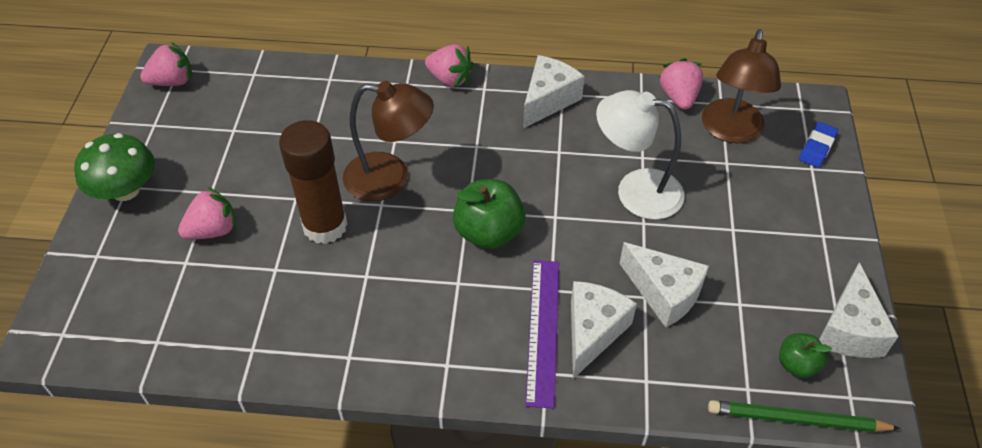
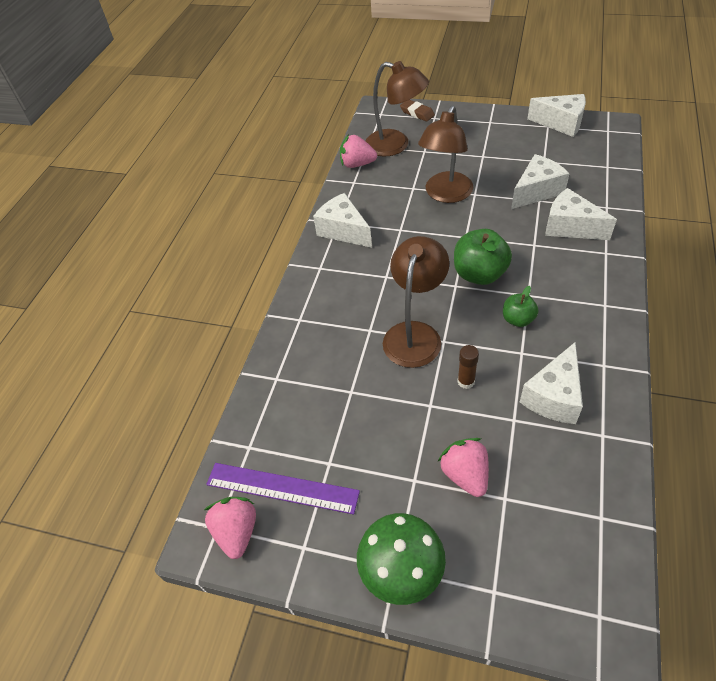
camera: 75 degrees left, 0 degrees up
(304, 305) = (554, 396): none -> white cheese
(325, 226) = (466, 381): brown glue stick -> brown glue stick, size x0.43
(450, 79) = (302, 289): pink strawberry -> none
(543, 330) = (570, 251): purple ruler -> purple ruler (282, 487)
(635, 191) = (445, 194): white lamp -> brown lamp
(797, 364) = (588, 146): green apple -> green apple (518, 319)
(797, 420) = (627, 151): green pencil -> none
(817, 148) = (417, 113): blue eraser -> brown eraser

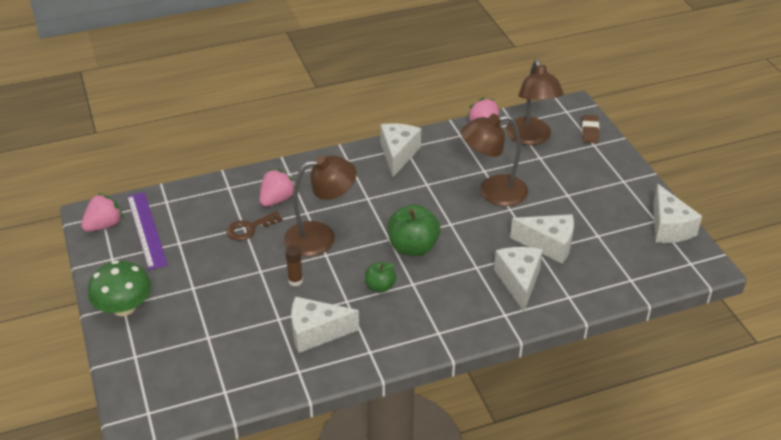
camera: 50 degrees right, 10 degrees down
(357, 387) = (249, 228): none -> brown key
(465, 474) = (213, 310): pink strawberry -> pink strawberry (277, 200)

